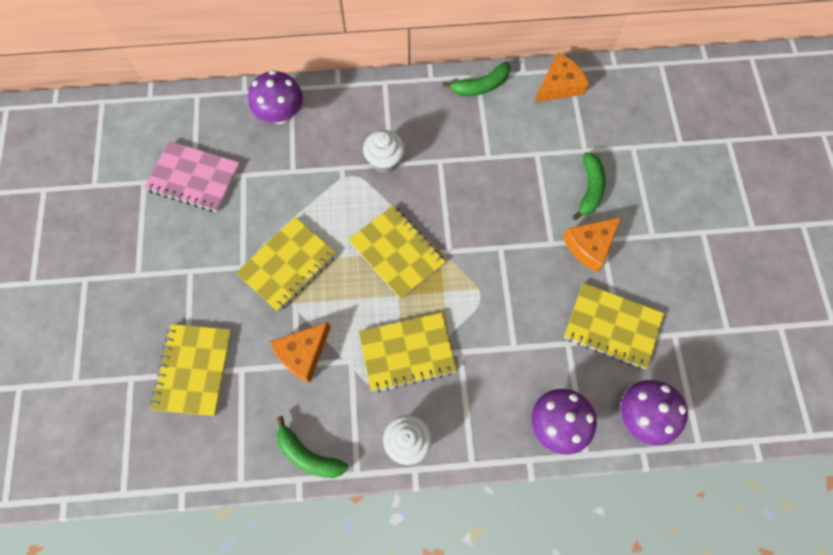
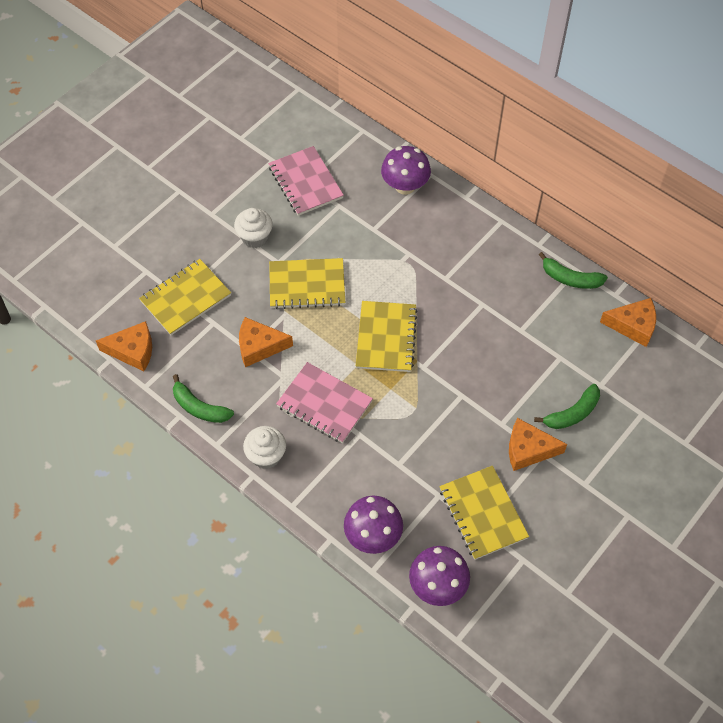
camera: 45 degrees right, 10 degrees down
(195, 461) = (133, 351): none -> orange cheese
(308, 455) = (199, 407): green banana -> green banana turned 45 degrees counterclockwise
(384, 160) = (443, 273): white cupcake -> white cupcake (255, 237)
(407, 353) = (324, 404): yellow notebook -> pink notebook

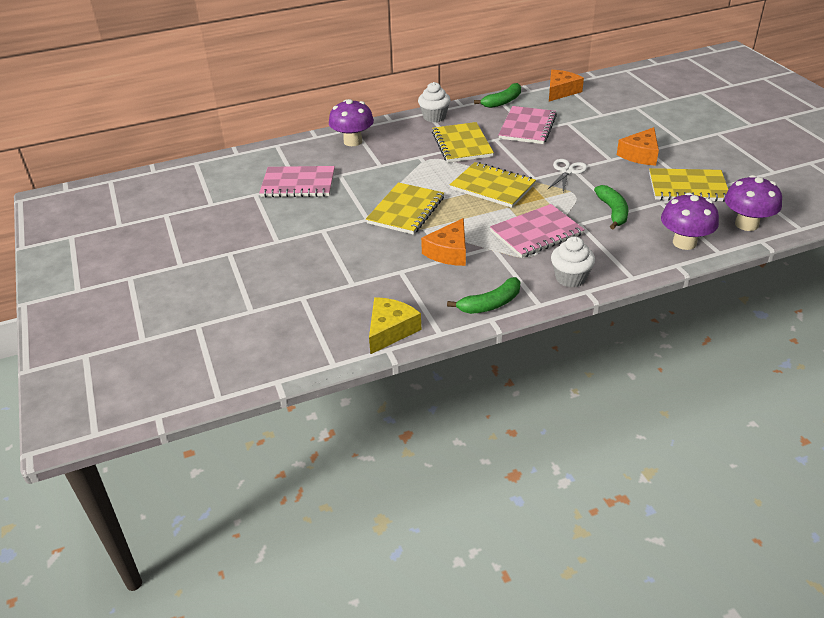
camera: 60 degrees left, 20 degrees down
(133, 351) = (390, 330): orange cheese -> yellow cheese
(185, 298) = (358, 280): yellow notebook -> yellow notebook (462, 144)
(255, 237) = (328, 224): white cupcake -> white cupcake (434, 117)
(453, 392) = (567, 171): none -> white scissors
(526, 323) = (527, 127): none -> pink notebook
(572, 413) = (619, 130): green banana -> green banana (613, 212)

